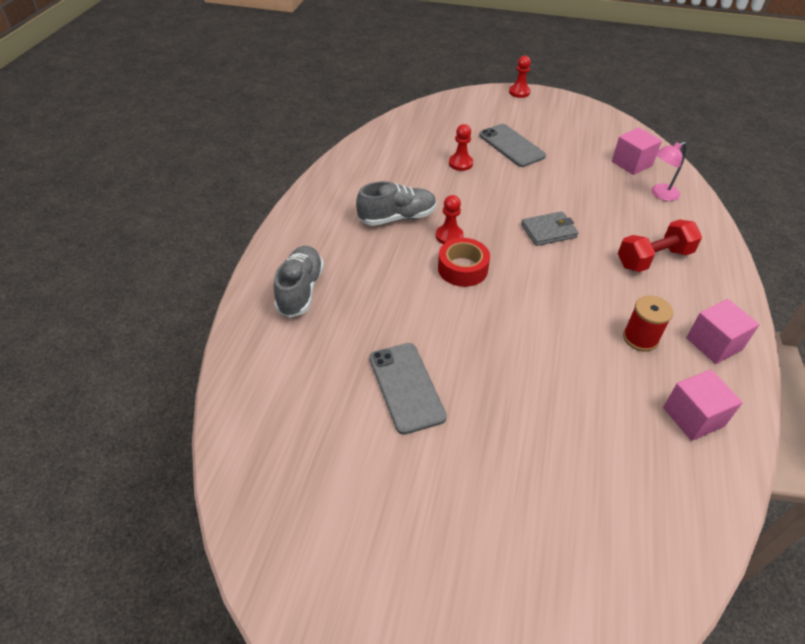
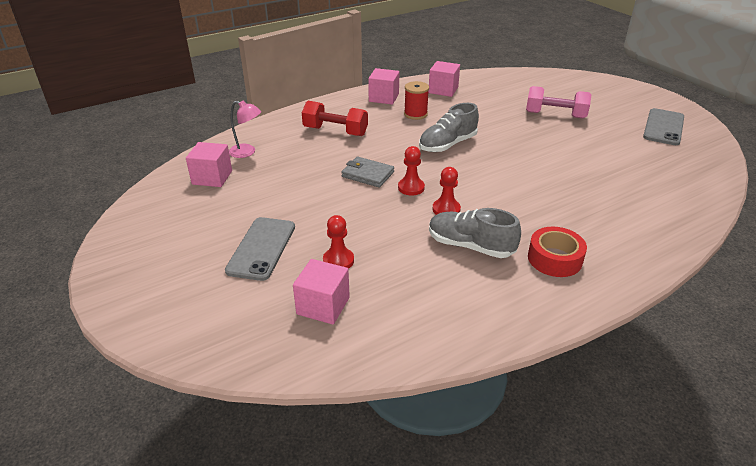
camera: 135 degrees left, 10 degrees down
(300, 290) = (615, 236): grey shoe -> grey shoe (447, 144)
(406, 387) = (580, 156): grey phone -> grey phone (663, 127)
(431, 140) = (323, 306): none -> pink cube
(462, 269) = (467, 186): red tape -> red tape (554, 259)
(508, 465) = (555, 115): none -> pink dumbbell
(519, 92) = (116, 306): red pawn -> red pawn (411, 188)

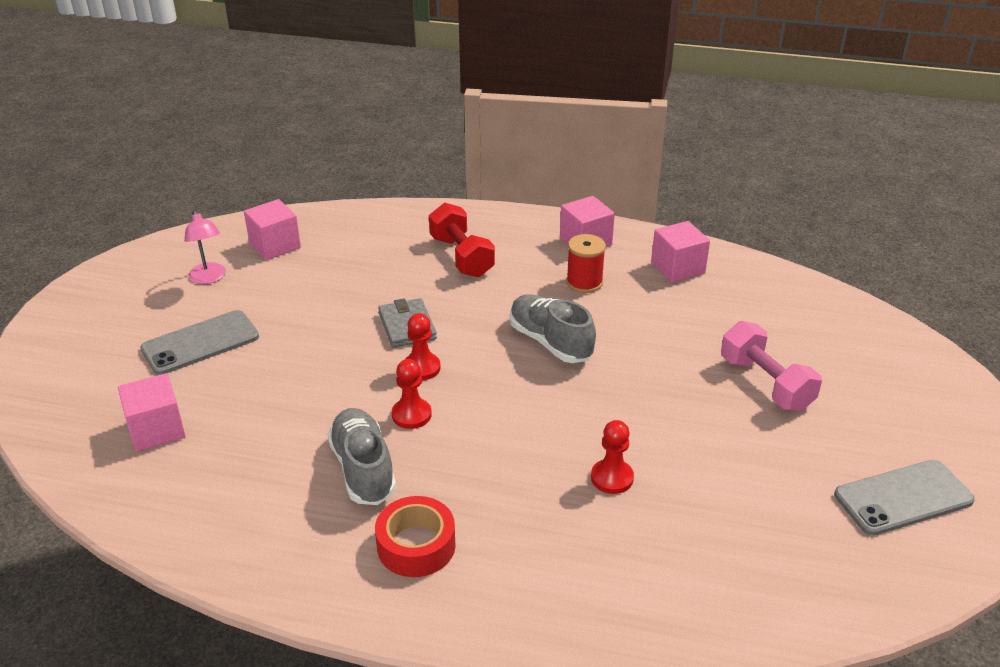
camera: 45 degrees right, 0 degrees up
(247, 152) = (344, 234): pink lamp -> pink lamp (209, 278)
(338, 260) = (234, 397): red pawn -> red pawn (612, 478)
(447, 144) = (550, 342): grey shoe -> grey shoe turned 45 degrees clockwise

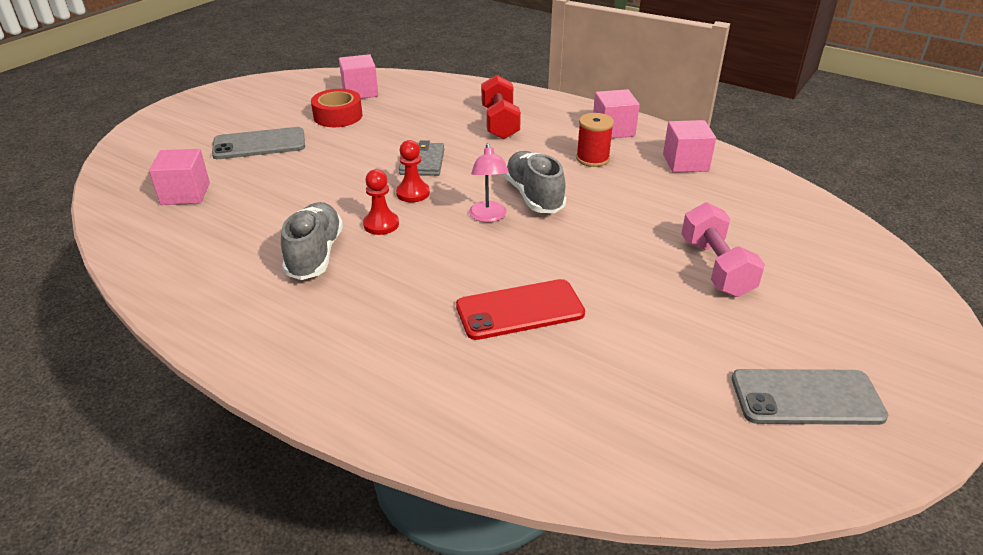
camera: 20 degrees right, 0 degrees up
(209, 278) = (297, 104): pink lamp -> pink lamp (488, 217)
(416, 545) = (316, 320): red tape -> red tape (338, 116)
(612, 478) = (520, 310): red pawn -> red phone

